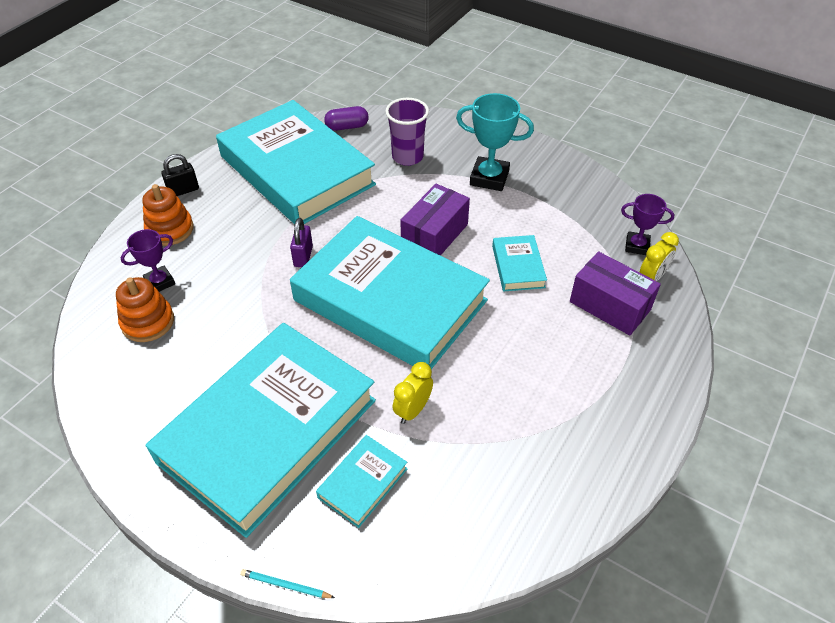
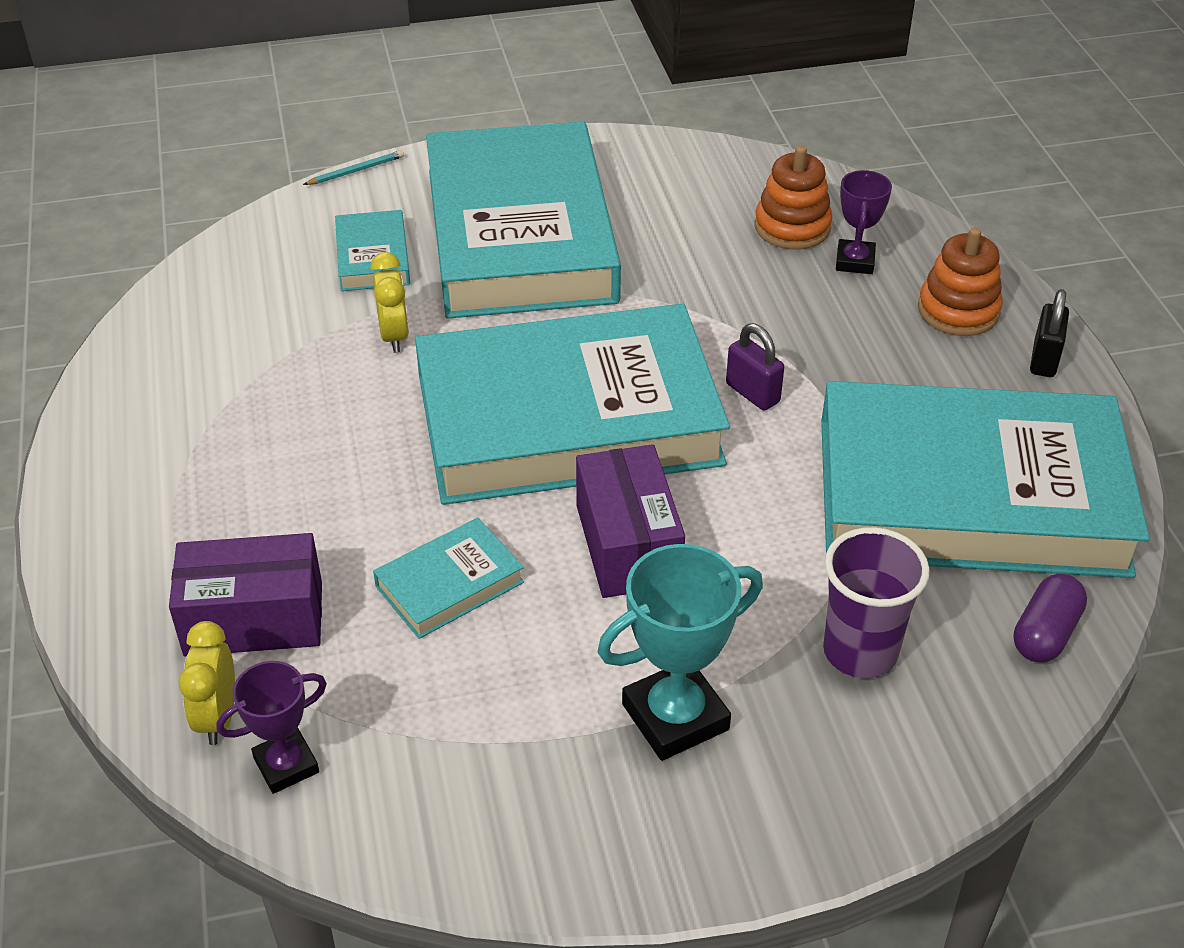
camera: 135 degrees right, 5 degrees down
(518, 266) = (449, 584): turquoise book -> turquoise book turned 75 degrees counterclockwise

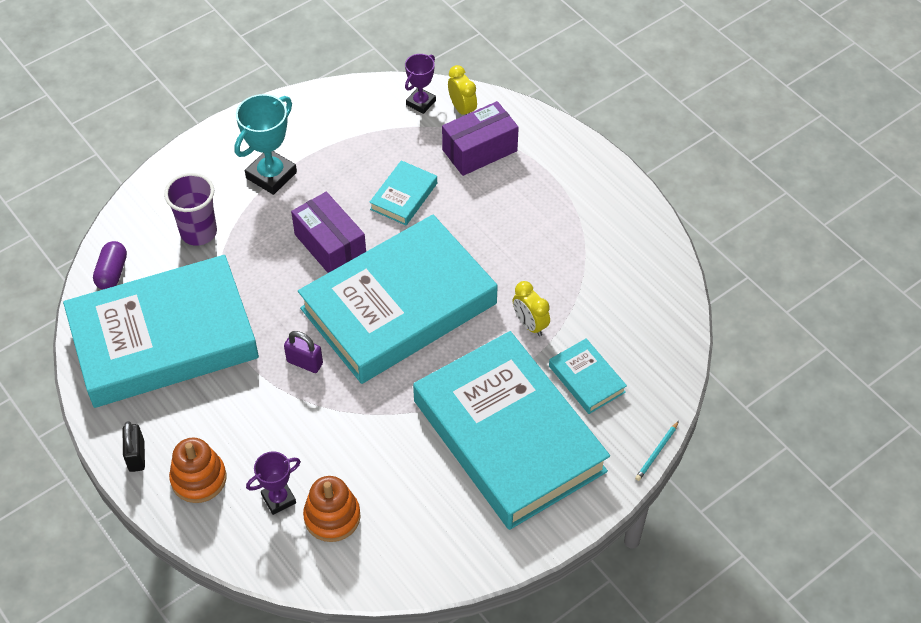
camera: 155 degrees right, 10 degrees up
(854, 261) = (278, 499): purple trophy -> purple trophy turned 75 degrees clockwise

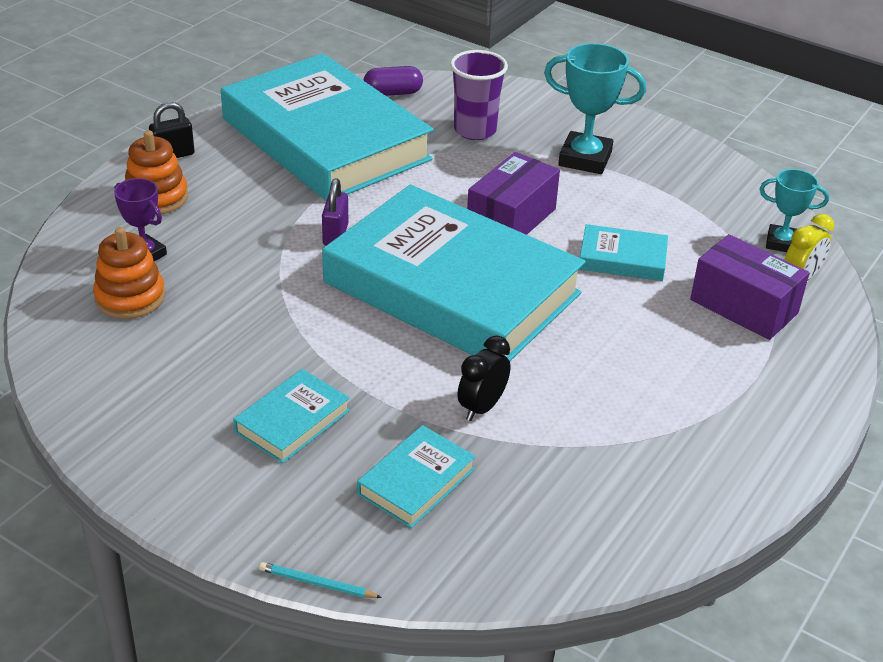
camera: 70 degrees right, 15 degrees down
(421, 103) = (781, 243): purple trophy -> turquoise trophy
(509, 436) = (292, 421): turquoise book -> turquoise book, size x0.40
(530, 325) = (482, 407): yellow clock -> black clock

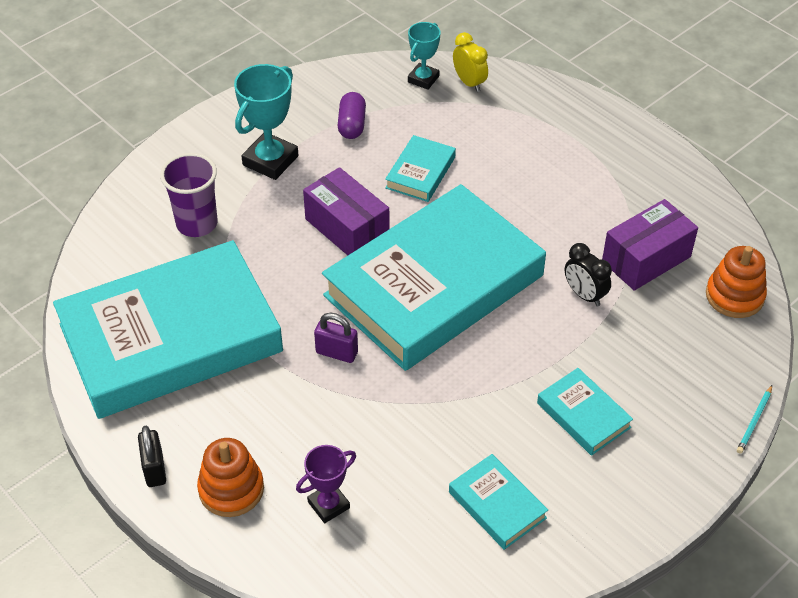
camera: 75 degrees left, 10 degrees up
(130, 297) = (394, 520): orange stacking toy -> orange stacking toy (734, 296)
(393, 93) = (103, 272): purple capsule -> purple capsule (352, 125)
(416, 482) = (659, 348): turquoise book -> turquoise book (497, 505)
(743, 306) = (495, 122): purple box -> purple box (646, 259)

